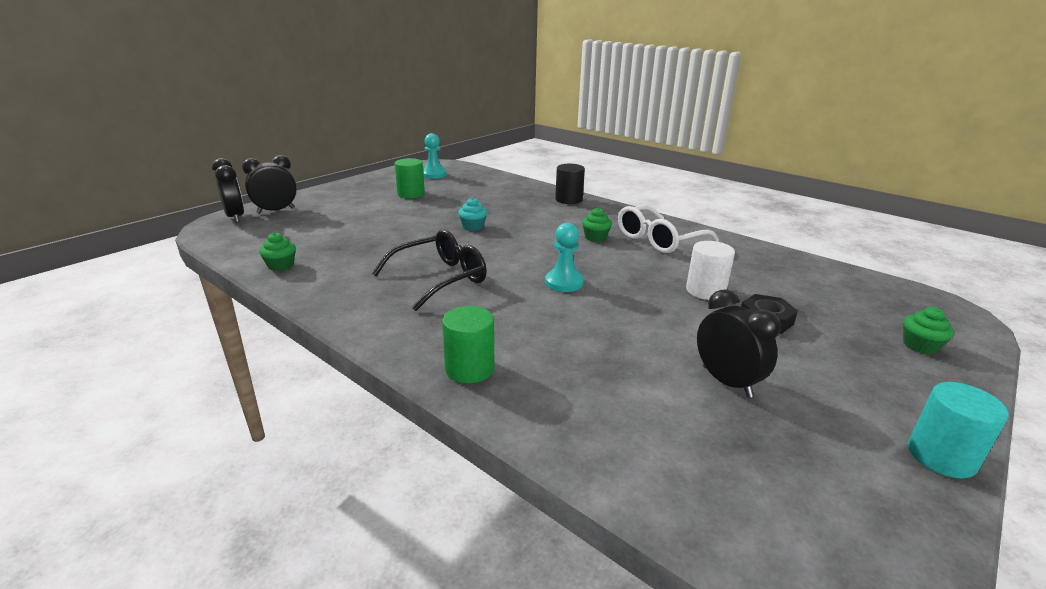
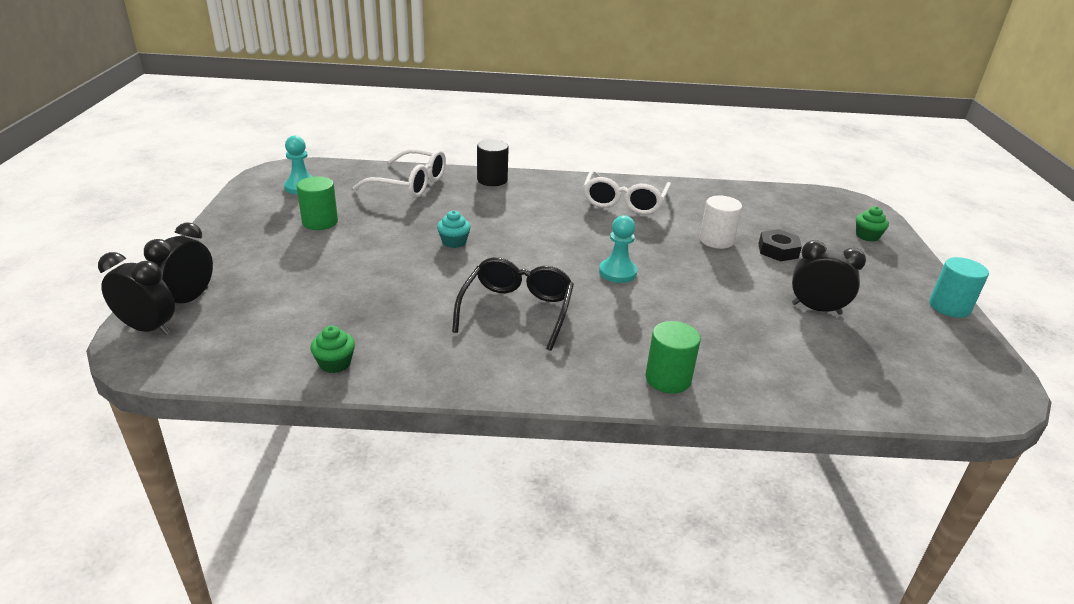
camera: 40 degrees left, 5 degrees up
(504, 188) = (410, 184): none -> white glasses
(595, 237) = (575, 216): green cupcake -> none

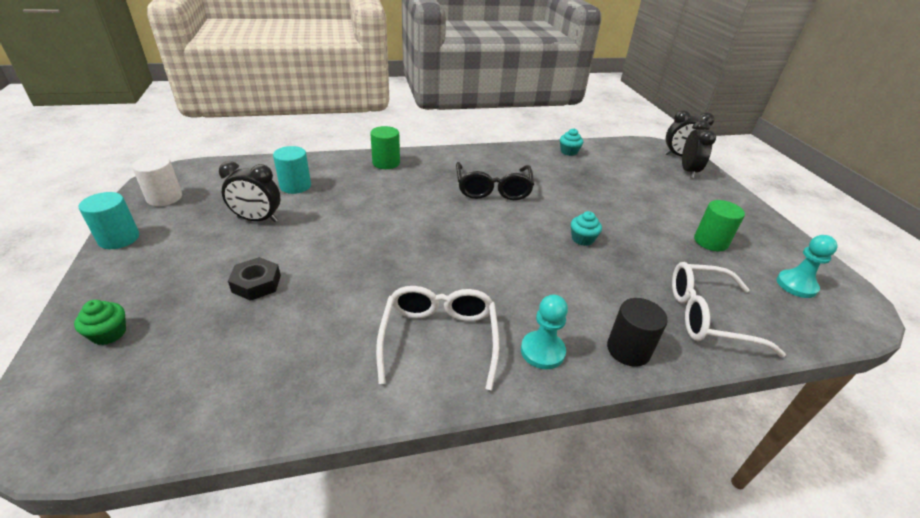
camera: 165 degrees right, 5 degrees up
(335, 363) = (569, 152): green cupcake -> turquoise cupcake
(617, 272) = (428, 229): turquoise pawn -> turquoise pawn (542, 351)
(716, 240) = (325, 287): white cylinder -> white cylinder (164, 198)
(795, 351) = (295, 186): none -> turquoise cylinder

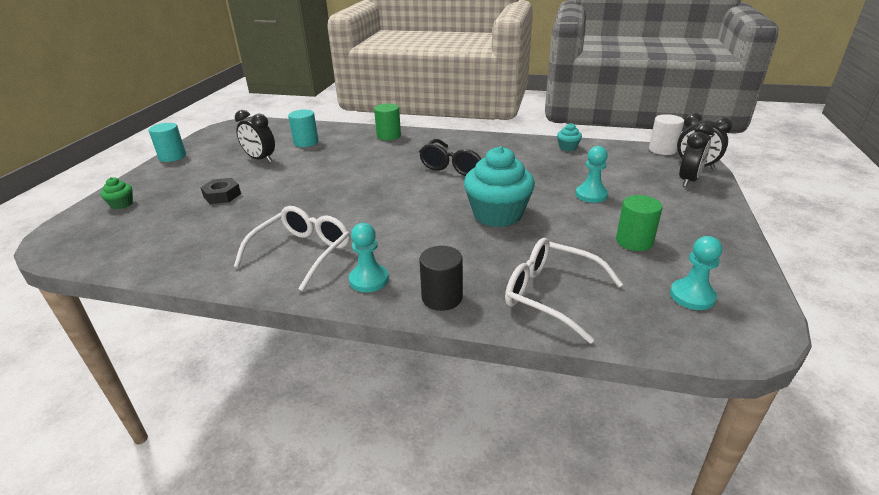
camera: 30 degrees right, 5 degrees down
(164, 198) = (218, 138): white cylinder -> white cylinder (662, 150)
(582, 239) = (497, 214): turquoise cupcake -> turquoise cupcake, size x2.26
(635, 200) = (591, 195): none -> turquoise pawn

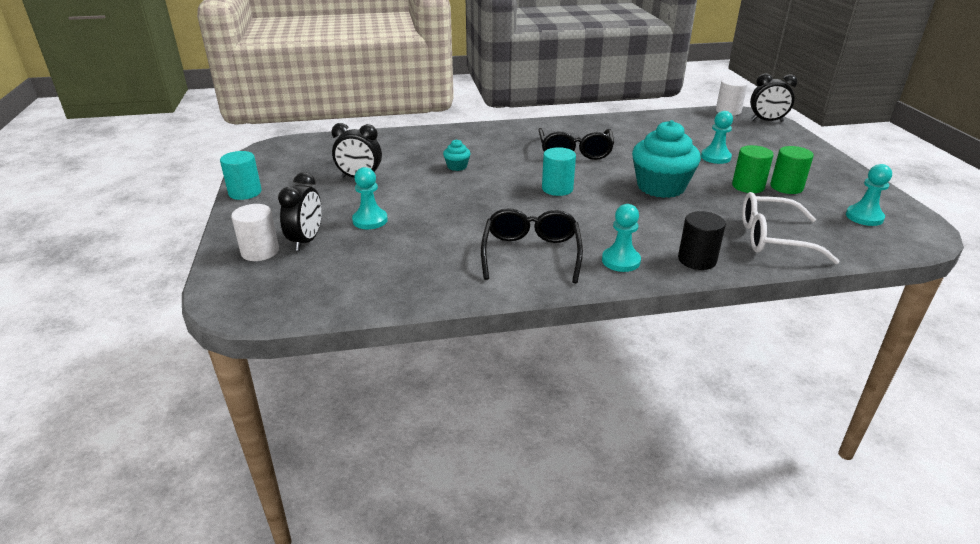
camera: 25 degrees left, 0 degrees up
(122, 204) = (260, 251): green cupcake -> white cylinder
(222, 195) = (370, 220): black nut -> turquoise pawn
(302, 252) = (531, 253): white glasses -> black glasses
(306, 142) = (388, 153): turquoise cylinder -> turquoise cylinder (557, 189)
(388, 136) = (470, 134): green cylinder -> green cylinder (748, 186)
(568, 147) = (651, 120): turquoise cupcake -> turquoise cupcake (457, 166)
(688, 180) = (774, 133): black clock -> black clock (306, 240)

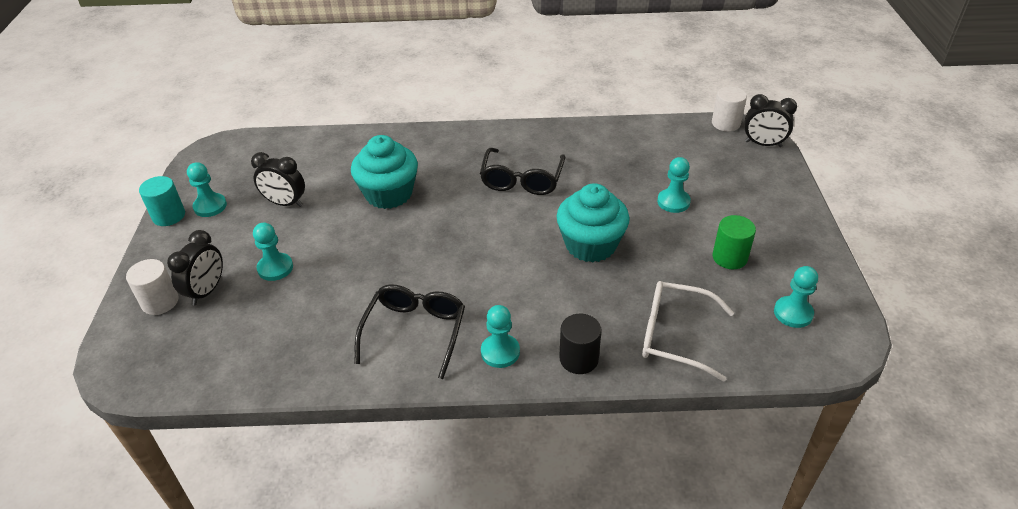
camera: 10 degrees right, 10 degrees up
(285, 184) = (210, 206): none -> turquoise pawn
(457, 166) = (389, 194): turquoise cupcake -> turquoise cupcake, size x2.26
(557, 189) = (479, 238): turquoise cylinder -> none
(748, 186) = (687, 252): green cylinder -> none

